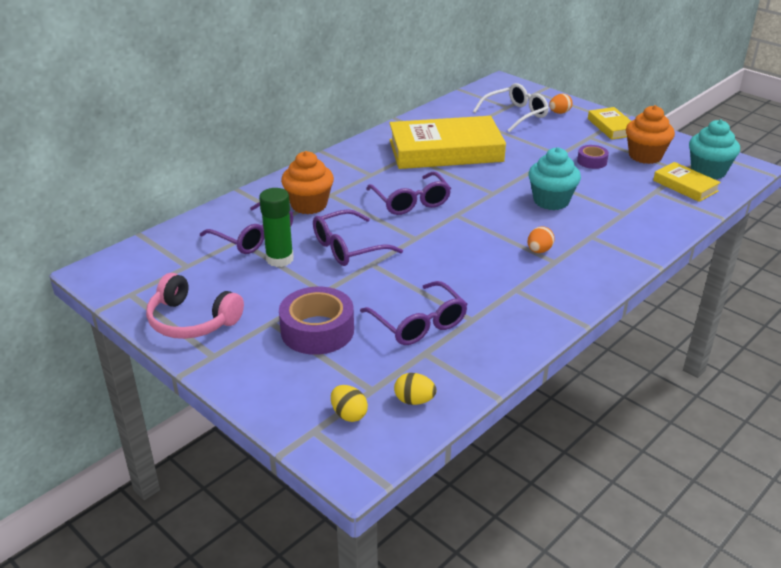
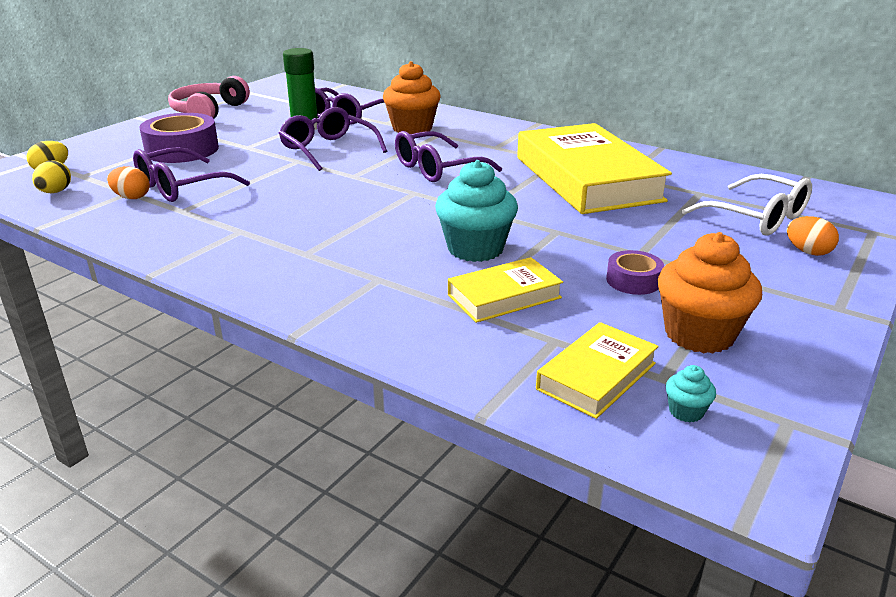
camera: 80 degrees right, 5 degrees down
(539, 251) = (332, 243): orange egg -> orange egg (131, 197)
(611, 127) = (800, 301): yellow book -> yellow book (504, 296)
(708, 171) = (686, 411): turquoise cupcake -> turquoise cupcake, size x0.43

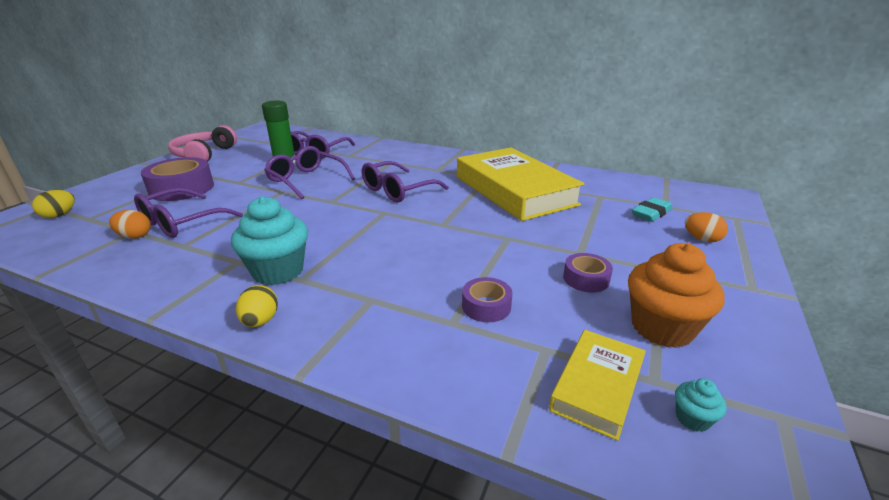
camera: 10 degrees left, 0 degrees up
(55, 192) = (61, 237): yellow egg -> yellow egg (260, 321)
(412, 128) = (370, 159): orange cupcake -> none
(475, 249) = (448, 260): turquoise cupcake -> turquoise cupcake (278, 271)
(504, 296) = (486, 306): yellow book -> purple tape
(757, 218) = (651, 213): white glasses -> turquoise eraser

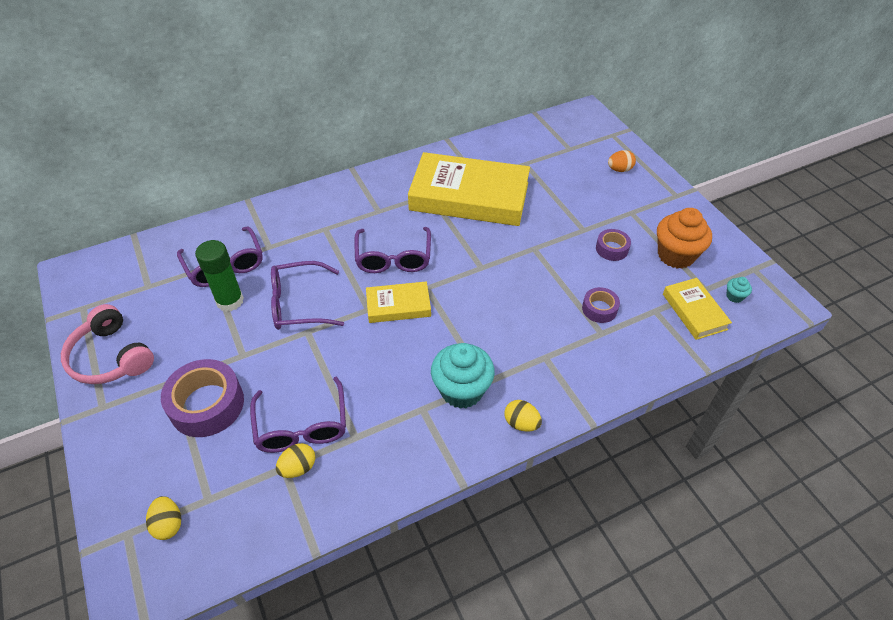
camera: 50 degrees left, 20 degrees up
(135, 236) = (298, 468): orange egg -> yellow egg
(349, 210) = (398, 305): none -> yellow book
(651, 213) = (571, 162): turquoise eraser -> none

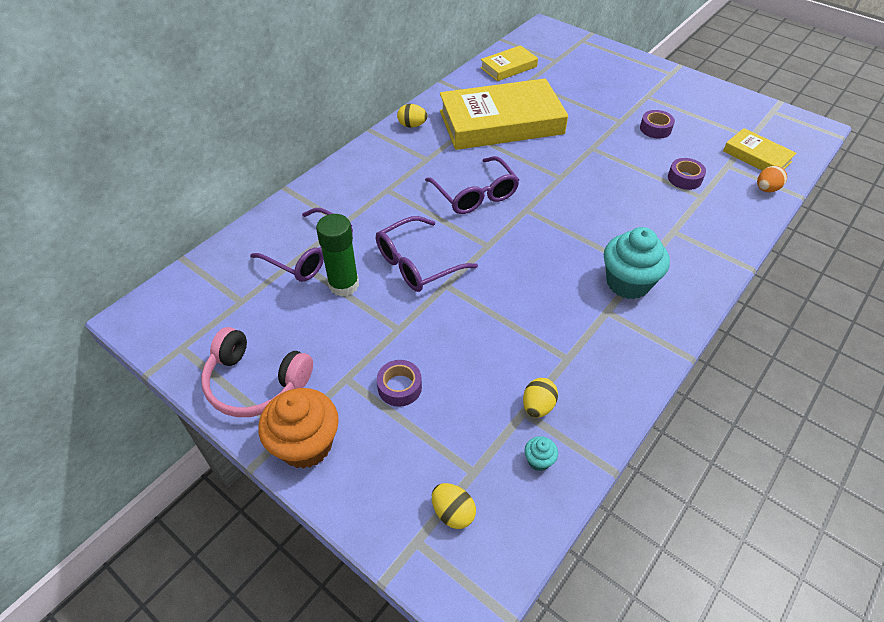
camera: 25 degrees left, 0 degrees up
(207, 404) = (399, 387): purple tape -> purple tape, size x0.54
(302, 426) = (511, 369): purple glasses -> none
(398, 305) = (513, 233): yellow book -> yellow book (508, 67)
(521, 423) = (698, 290): yellow egg -> yellow egg (412, 125)
(619, 169) = (610, 66): orange egg -> orange egg (766, 189)
(676, 255) = (708, 119): orange cupcake -> orange cupcake (306, 444)
(734, 296) = (776, 135): turquoise cupcake -> turquoise cupcake (539, 460)

